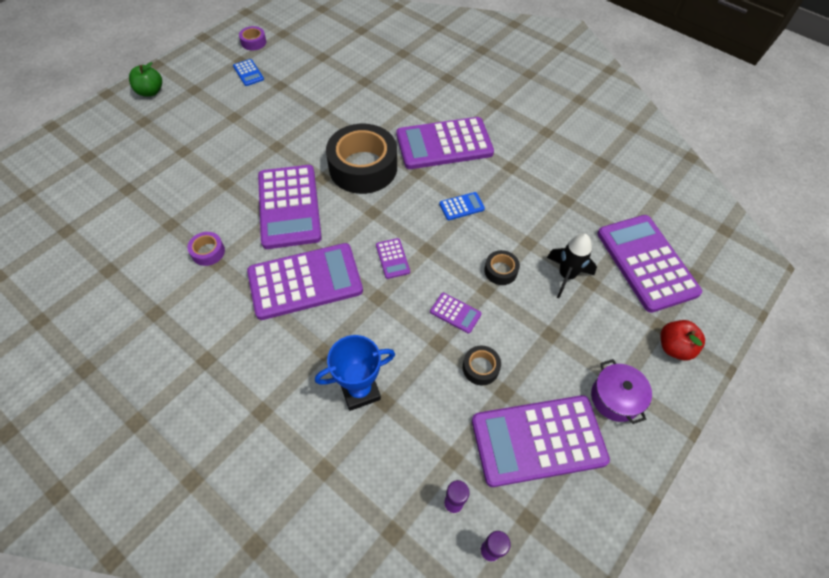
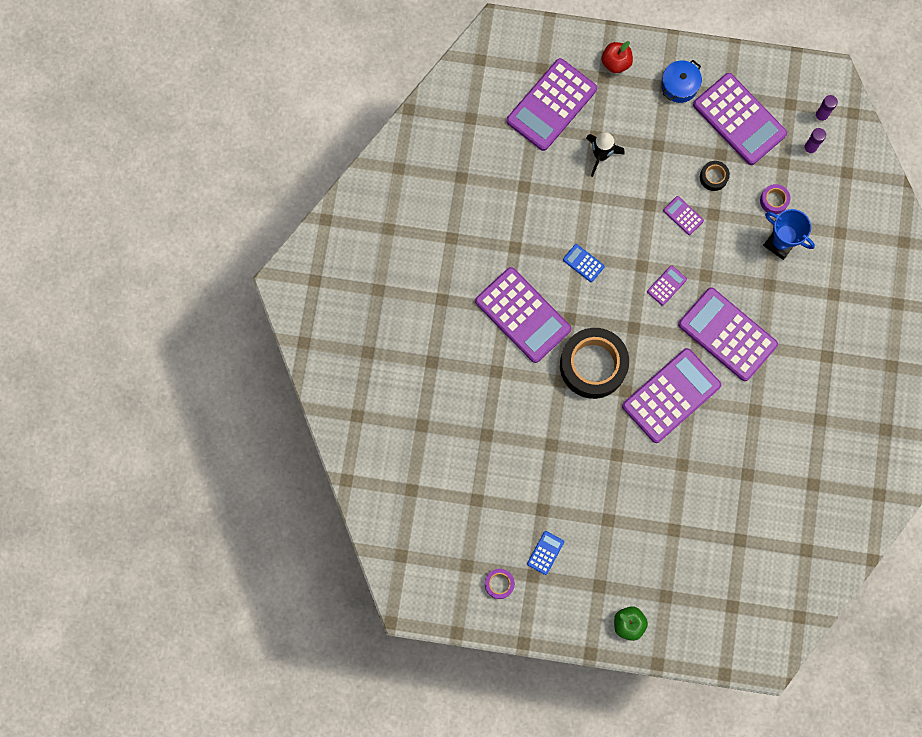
camera: 120 degrees left, 20 degrees up
(208, 252) = (751, 424): purple tape -> purple tape (774, 201)
(455, 313) = (683, 215): purple calculator -> purple calculator turned 45 degrees counterclockwise
(500, 271) = (626, 203): black tape -> none
(615, 398) = (679, 85): purple pot -> blue pot

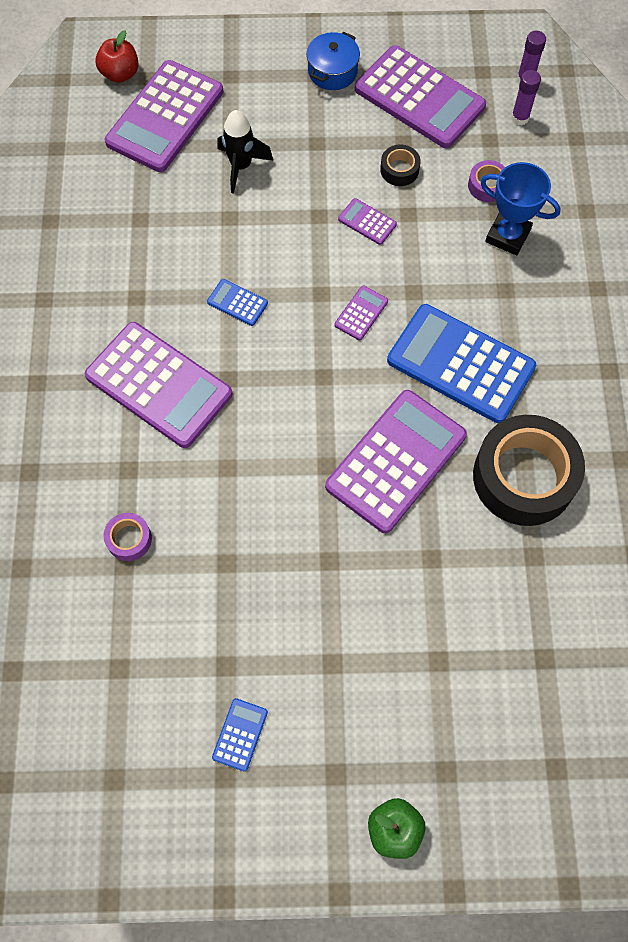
camera: 10 degrees left, 10 degrees down
(499, 584) = (171, 800): purple tape -> purple tape (129, 539)
(593, 365) = (272, 438): black tape -> black tape (524, 477)
(616, 63) = (244, 58): red apple -> red apple (120, 74)
(727, 334) = (461, 364): purple calculator -> blue calculator

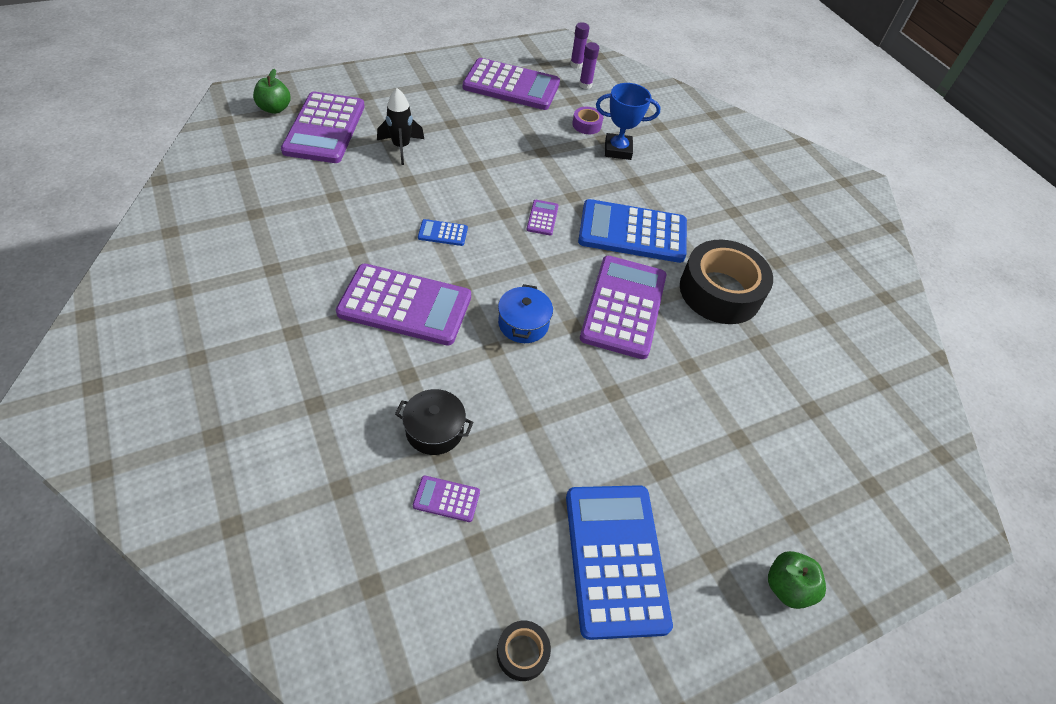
camera: 30 degrees left, 15 degrees down
(120, 74) = (275, 109): red apple -> green apple
(129, 539) = (434, 430): purple tape -> black pot
(240, 734) = (615, 559): blue calculator -> blue calculator, size x2.37
(332, 71) = (441, 81): blue pot -> blue pot (523, 324)
(367, 222) = (515, 162): purple calculator -> purple calculator (446, 499)
(399, 170) = (521, 127): black tape -> black tape (522, 652)

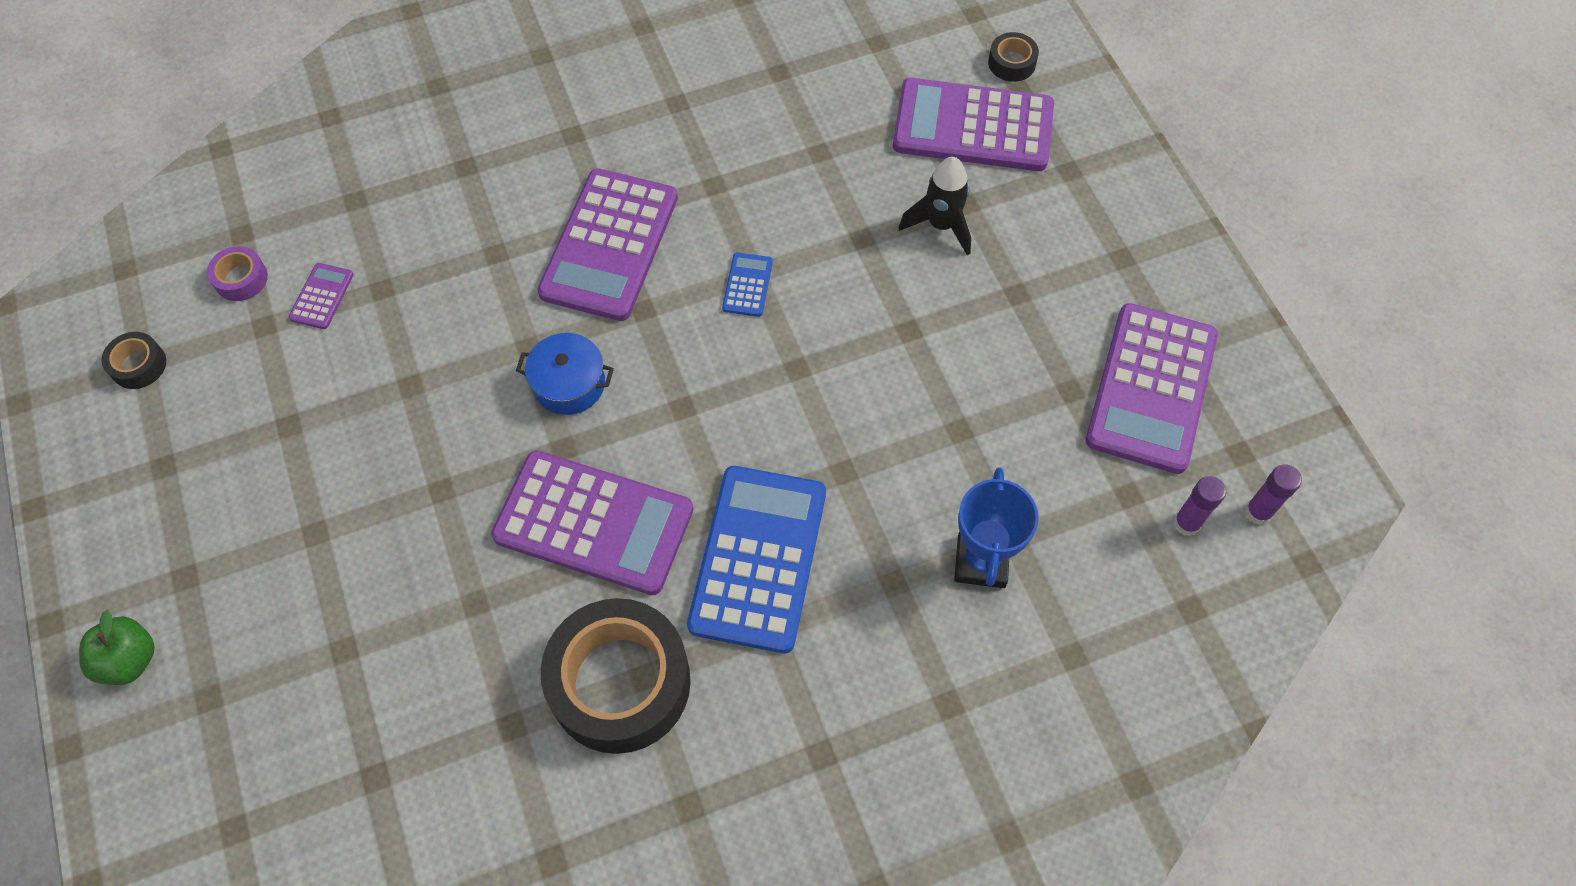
camera: 100 degrees right, 10 degrees up
(275, 109) = (1011, 63): green apple -> black tape
(434, 430) = (413, 283): black pot -> none
(542, 218) = (787, 421): purple calculator -> none
(586, 125) = (1050, 513): purple tape -> purple tape (241, 279)
(615, 559) = (212, 465): blue calculator -> none

